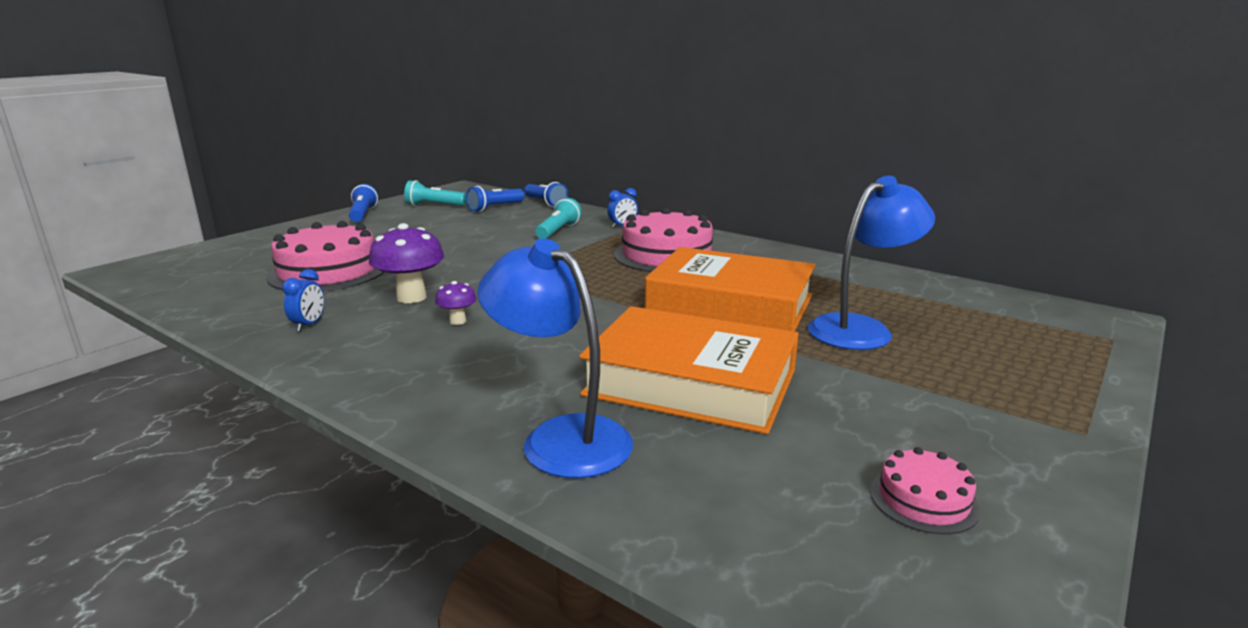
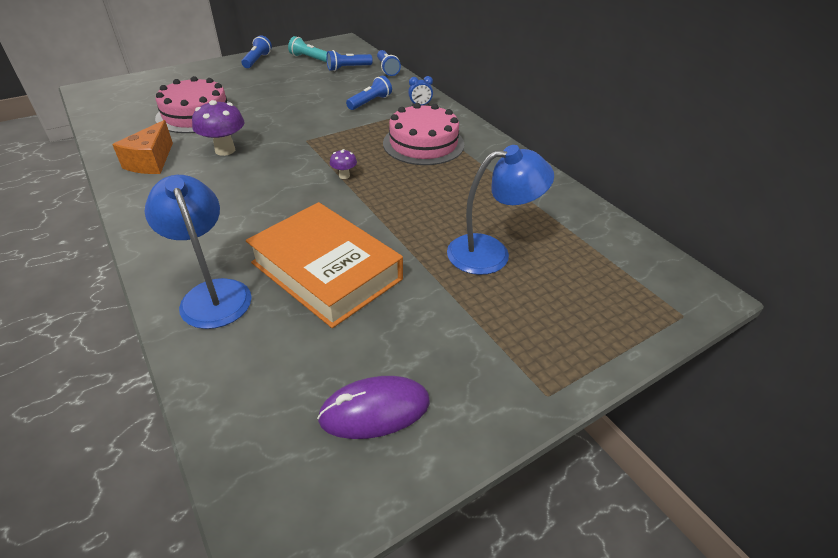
camera: 20 degrees right, 20 degrees up
(309, 325) = (151, 162): blue clock -> orange cheese
(458, 321) = (234, 179): purple mushroom -> purple mushroom (344, 176)
(558, 231) = (370, 102): turquoise flashlight -> blue flashlight
(730, 303) = (422, 204): orange book -> none
(923, 500) = (375, 410): pink cake -> purple mouse

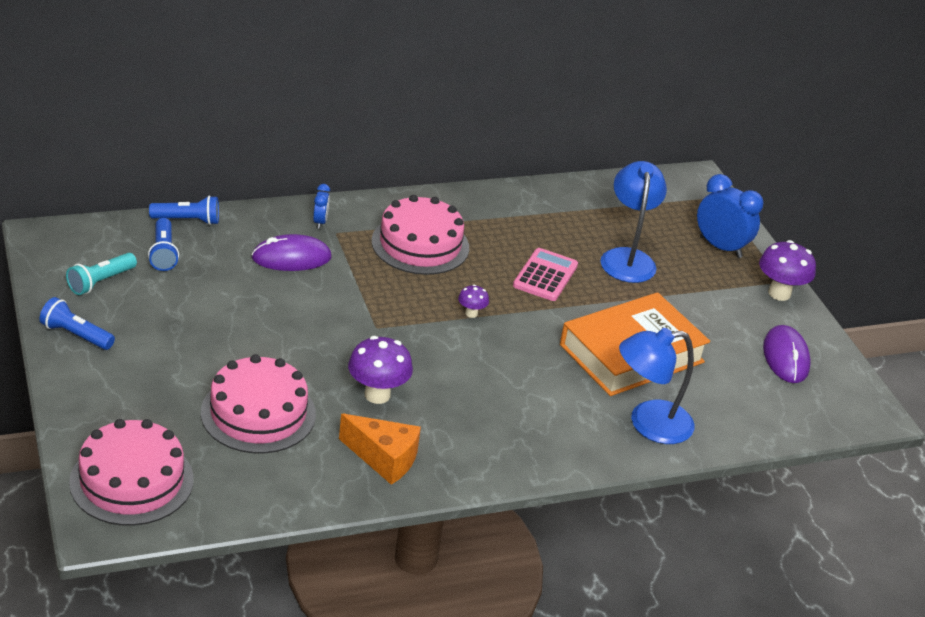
camera: 80 degrees left, 5 degrees down
(129, 91) = (131, 481): none -> pink cake
(370, 102) = (291, 258): blue flashlight -> purple mouse
(423, 206) = (545, 276): none -> pink calculator
(516, 394) = (779, 293): none -> purple mushroom
(574, 325) = (720, 247): none -> blue clock

